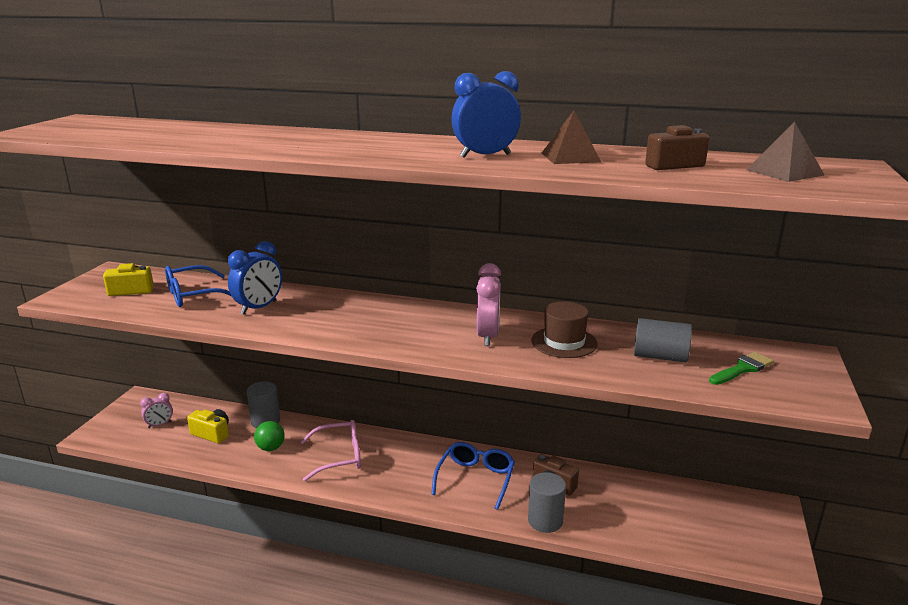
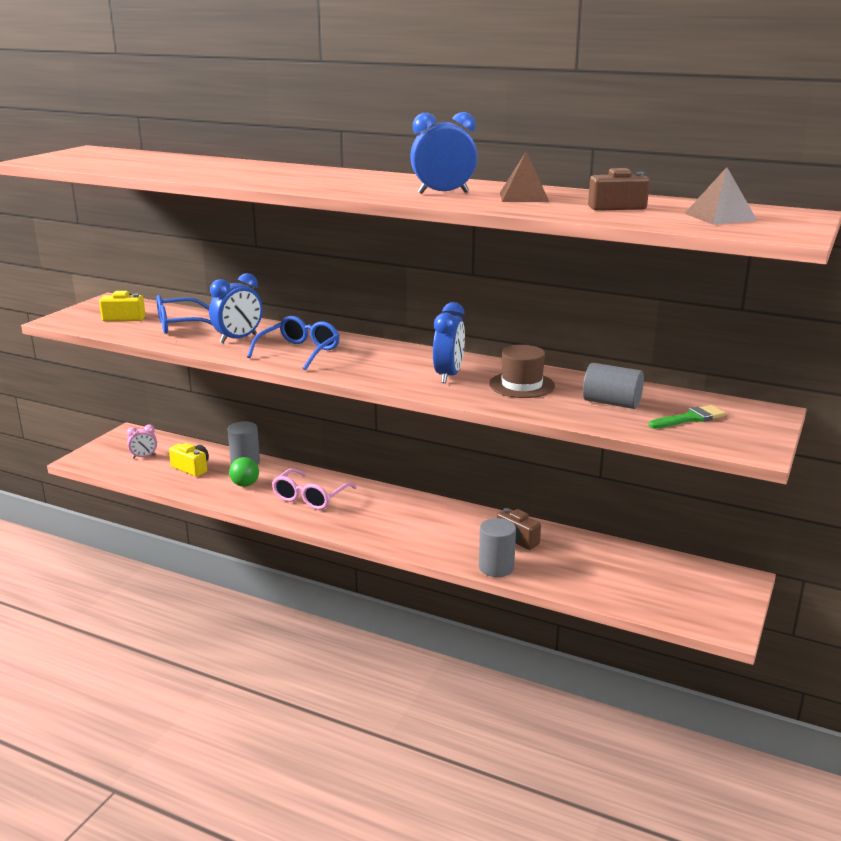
camera: 10 degrees right, 0 degrees up
(340, 457) = (310, 497): pink glasses -> pink glasses turned 120 degrees clockwise
(476, 479) = (439, 527): blue glasses -> blue glasses (299, 352)
(488, 336) = (448, 375): pink clock -> blue clock

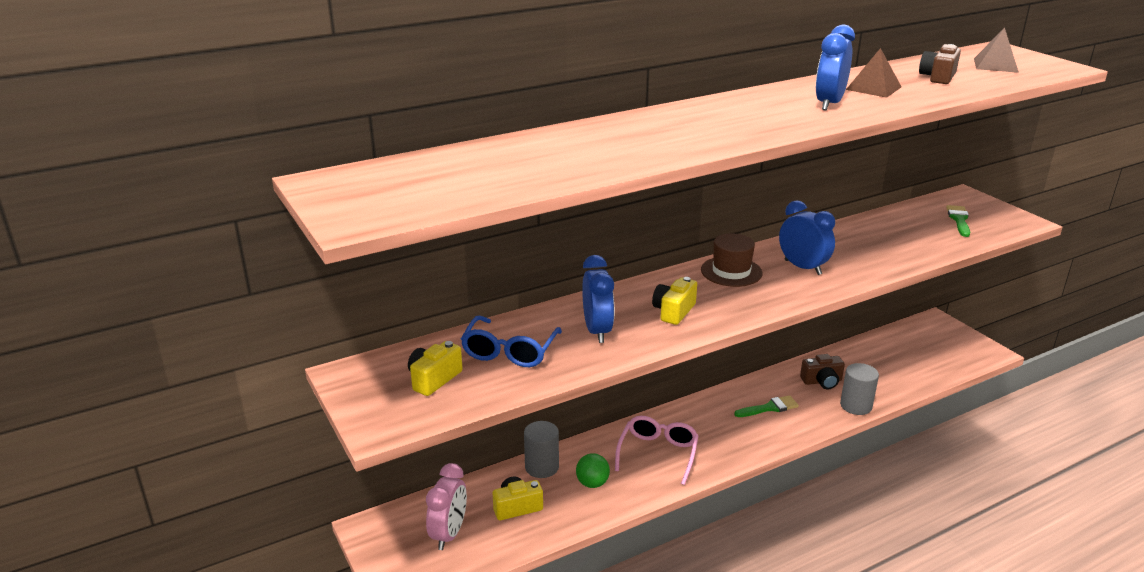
camera: 55 degrees left, 5 degrees up
(144, 457) = (449, 534): pink clock -> pink clock, size x1.67
(299, 352) = (674, 311): blue glasses -> yellow camera
(310, 497) = (658, 453): pink glasses -> pink glasses turned 135 degrees counterclockwise
(435, 526) = (769, 408): none -> green brush
(521, 385) = (850, 248): brown hat -> brown hat (731, 271)
(611, 403) = (912, 232): grey cylinder -> none

